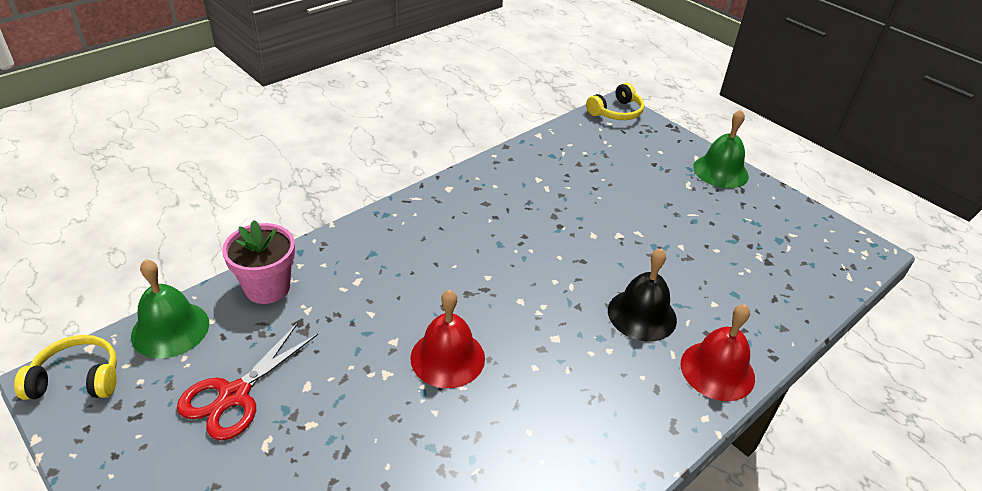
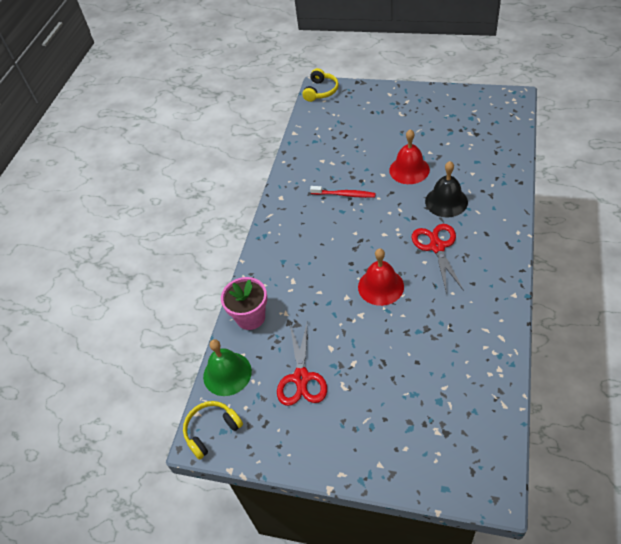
camera: 25 degrees left, 10 degrees up
(522, 228) = (344, 194): none -> red toothbrush
(570, 360) = (437, 247): none -> red scissors
(717, 370) = (503, 206): red bell -> red bell (409, 170)
(720, 171) = (409, 95): green bell -> none

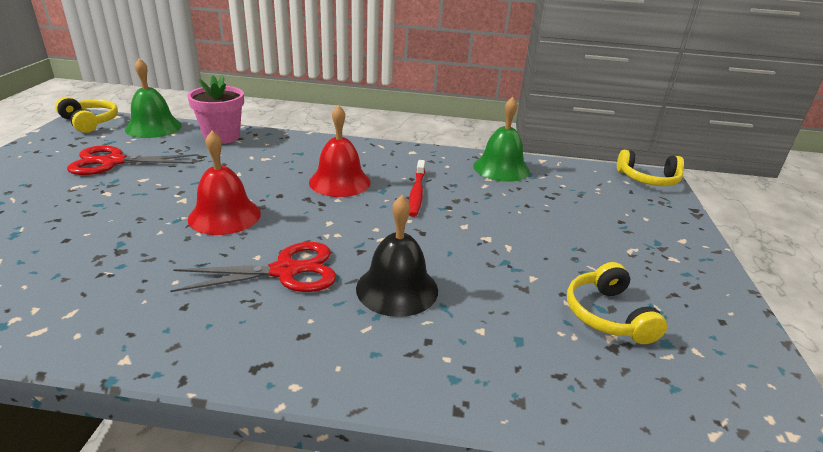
camera: 75 degrees right, 20 degrees down
(307, 153) = (501, 168): none -> green bell
(409, 170) = (479, 252): red bell -> red bell (339, 182)
(455, 131) = (607, 315): none -> yellow headphones

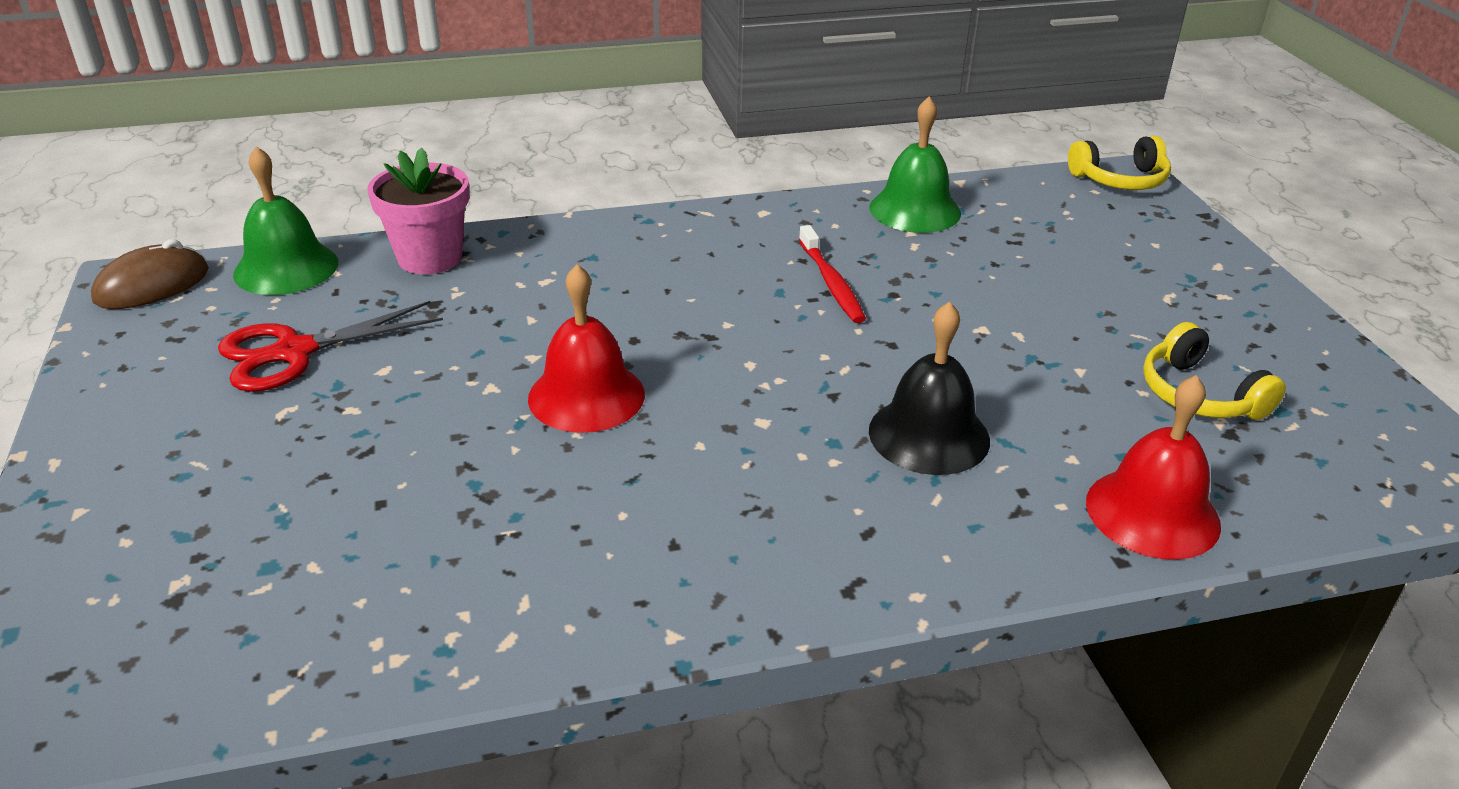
camera: 20 degrees left, 5 degrees up
(90, 122) = (152, 285): yellow headphones -> brown mouse
(285, 271) = (761, 454): red scissors -> none
(339, 182) = (703, 293): red bell -> red bell (1152, 513)

